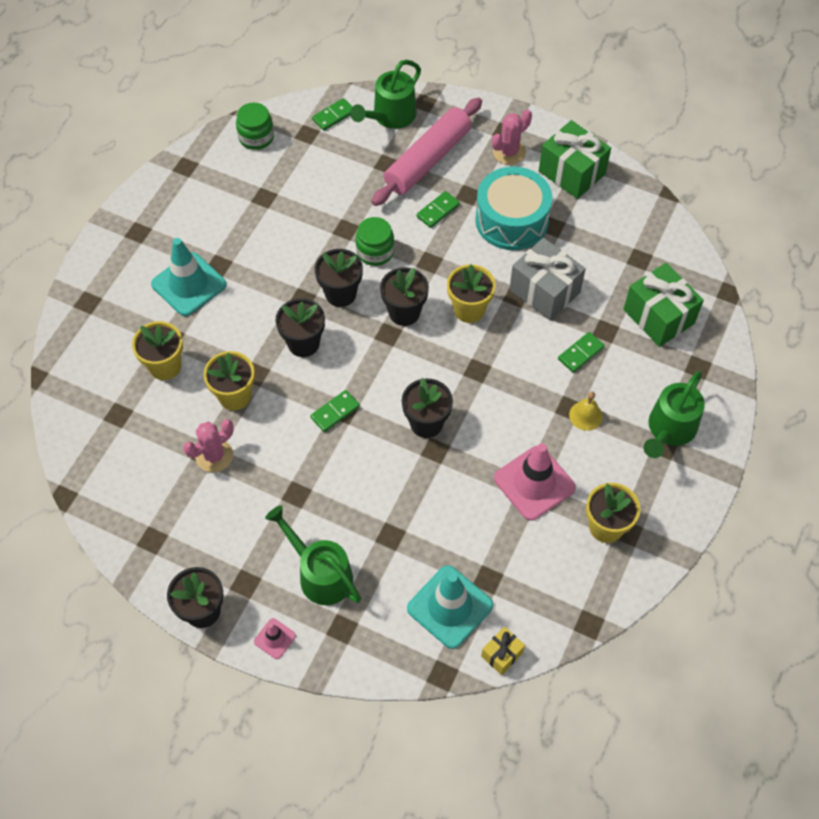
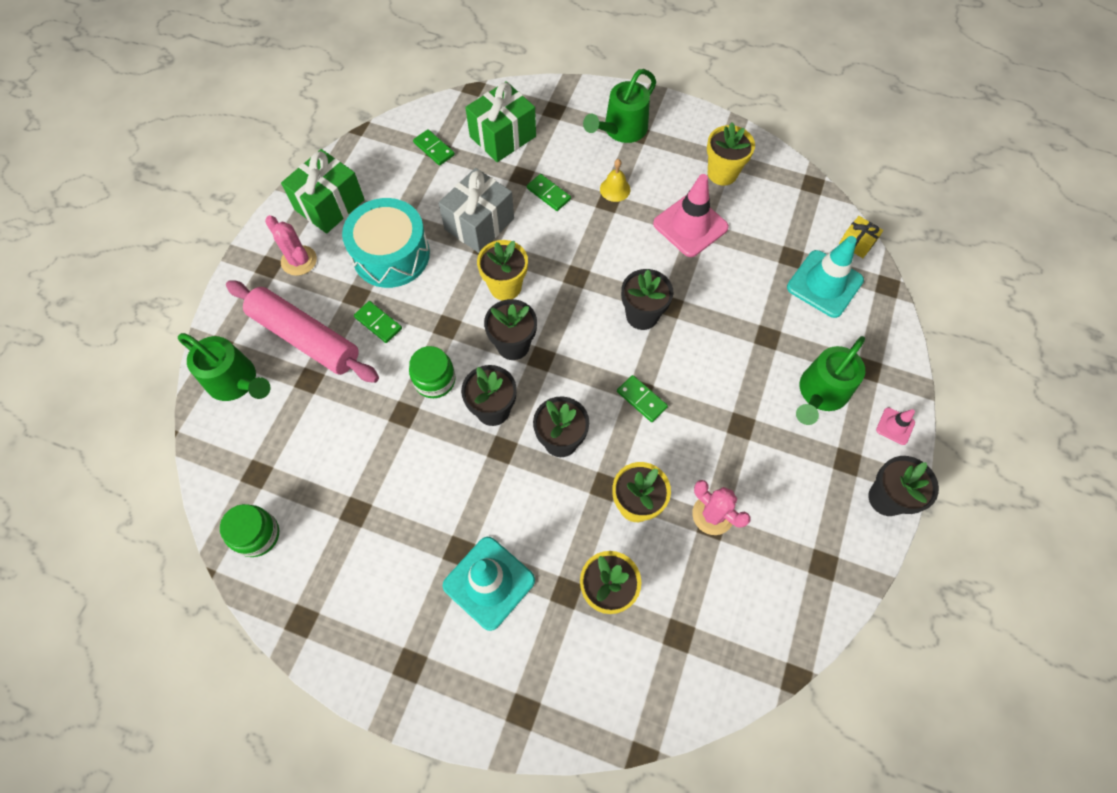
camera: 95 degrees left, 5 degrees up
(333, 116) = (230, 445): green domino -> green domino (434, 149)
(669, 430) = (621, 130): green watering can -> green watering can turned 105 degrees clockwise

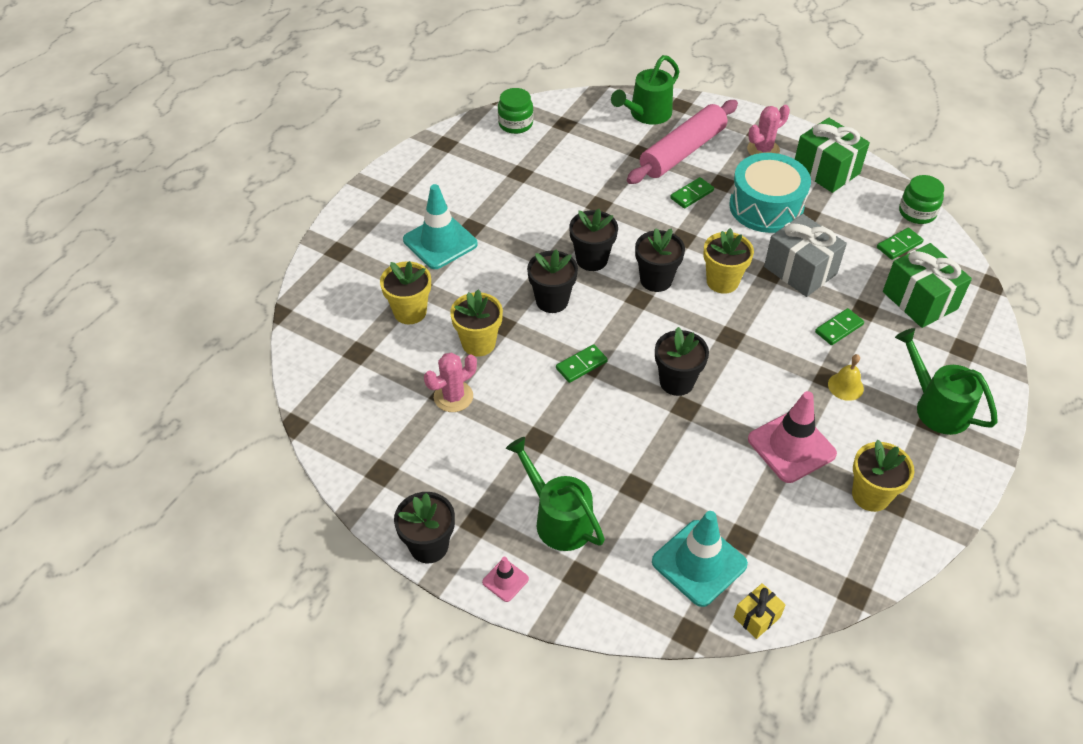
camera: 100 degrees right, 15 degrees down
(435, 380) = (628, 225): green jar -> green jar (917, 212)

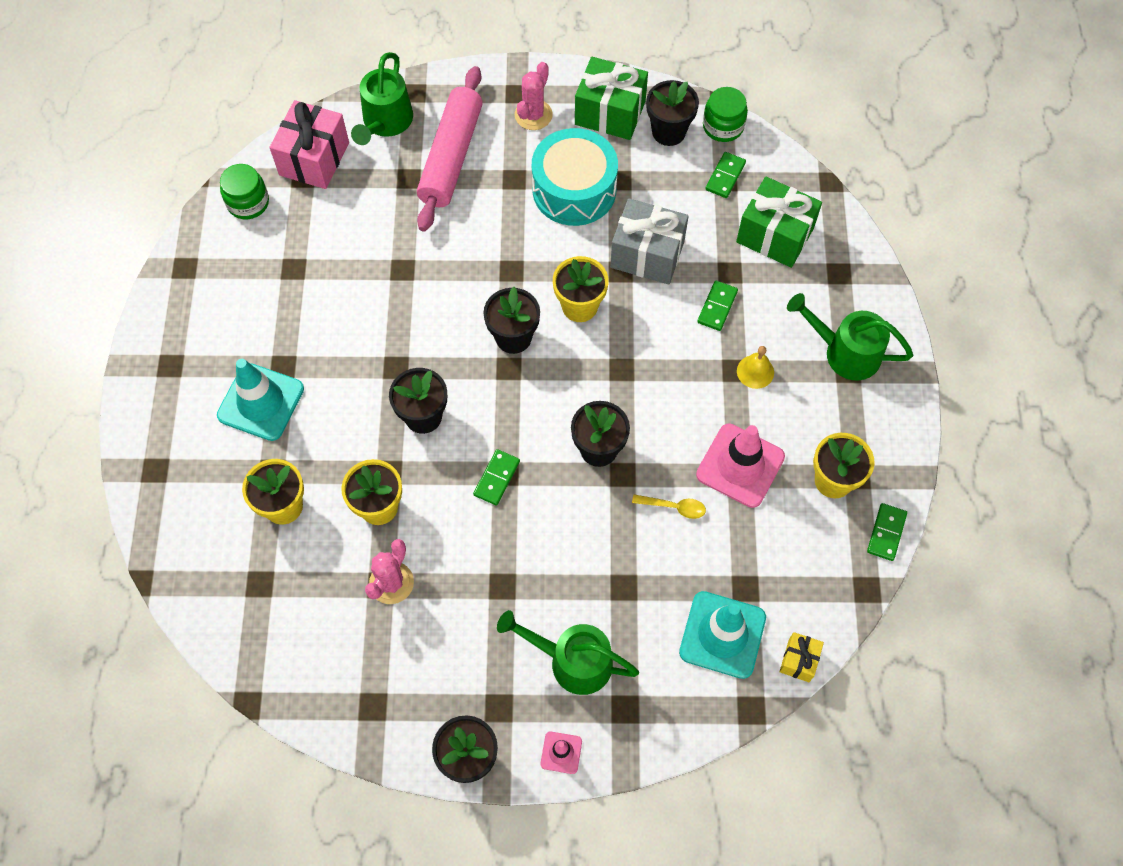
camera: 30 degrees left, 15 degrees up
(580, 116) = (314, 159): none -> pink gift
(592, 259) = (434, 344): black flower pot -> black flower pot (668, 132)
(692, 194) = (491, 210): green domino -> green domino (886, 533)
(714, 450) = (674, 507): none -> yellow spoon

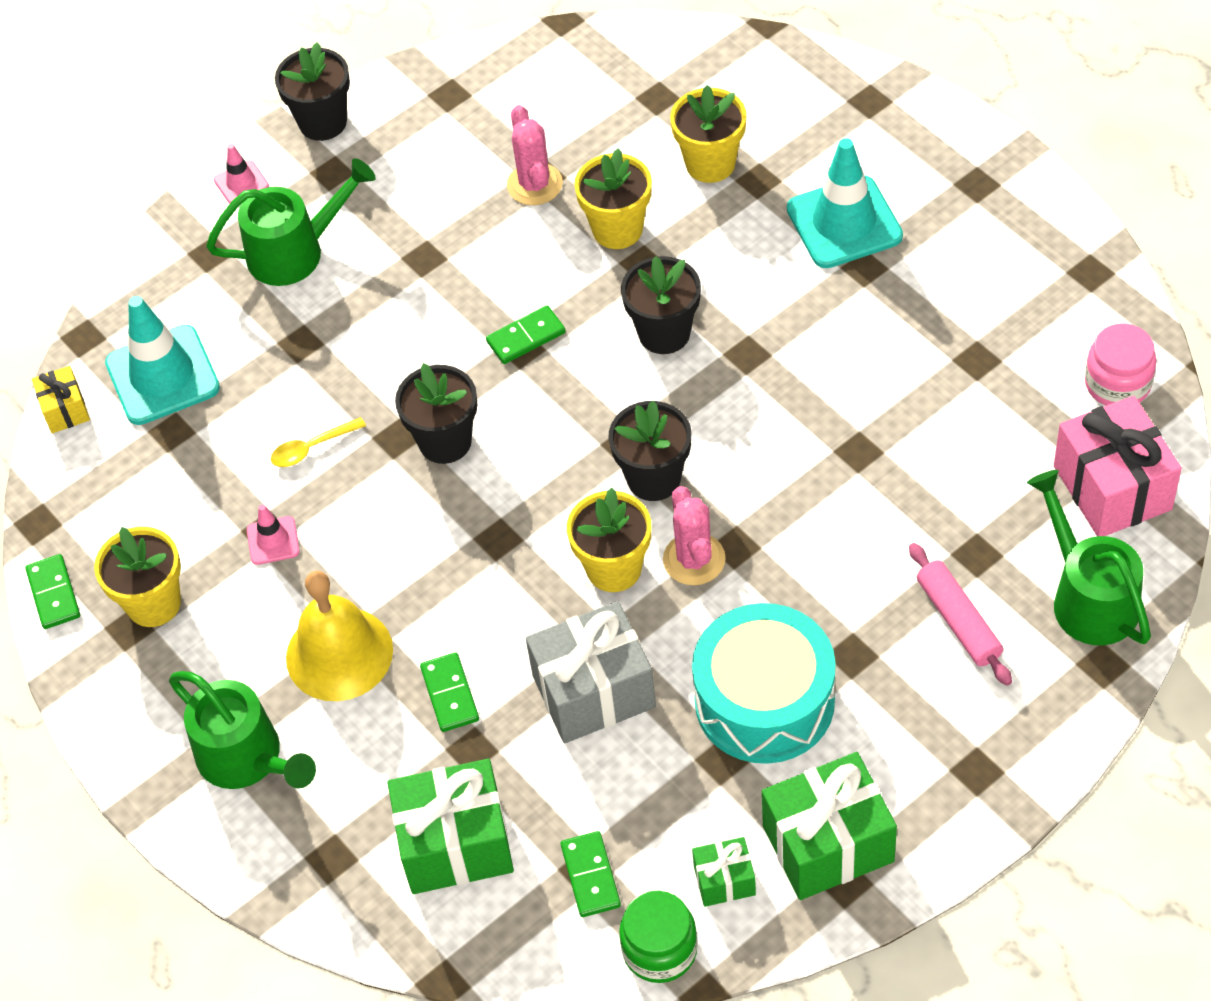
camera: 145 degrees right, 10 degrees down
(248, 203) = (1117, 384): green jar -> pink jar
(451, 157) = (958, 621): pink rolling pin -> pink rolling pin, size x0.56
(496, 478) = (526, 337): green domino -> green domino turned 75 degrees clockwise
(533, 115) = (922, 758): pink cactus -> pink cactus (694, 559)
(668, 132) = (724, 880): black flower pot -> green gift
(740, 465) = (273, 540): pink traffic cone -> pink traffic cone, size x0.48
(755, 371) = (339, 654): yellow bell -> yellow bell, size x1.89
(844, 352) = (248, 759): green watering can -> green watering can turned 60 degrees clockwise

